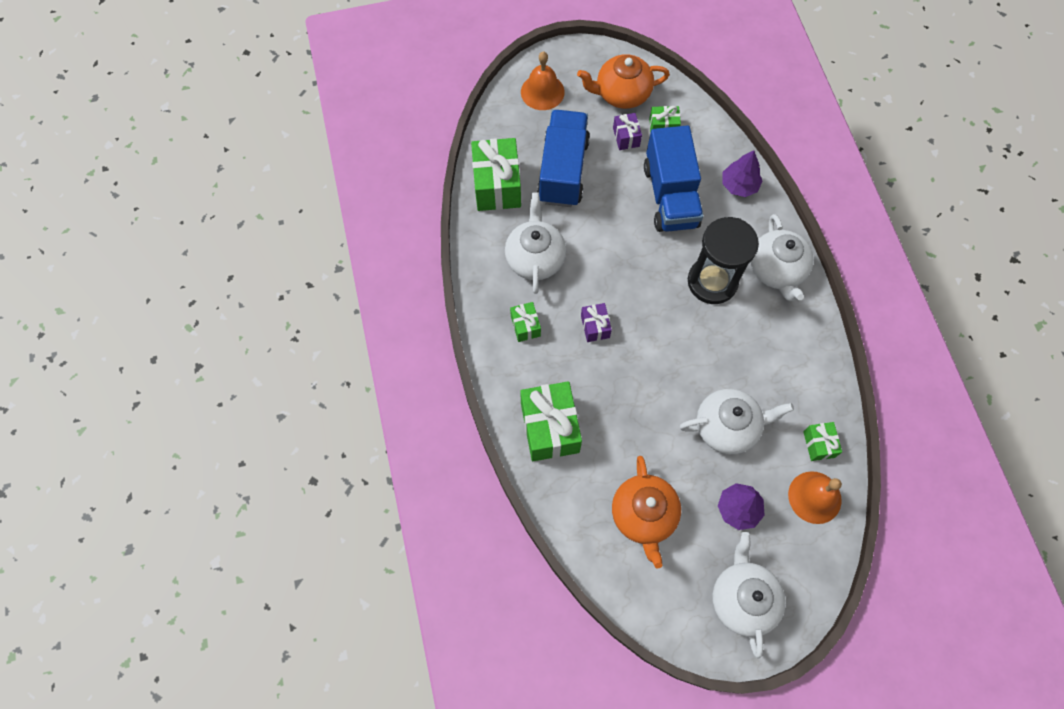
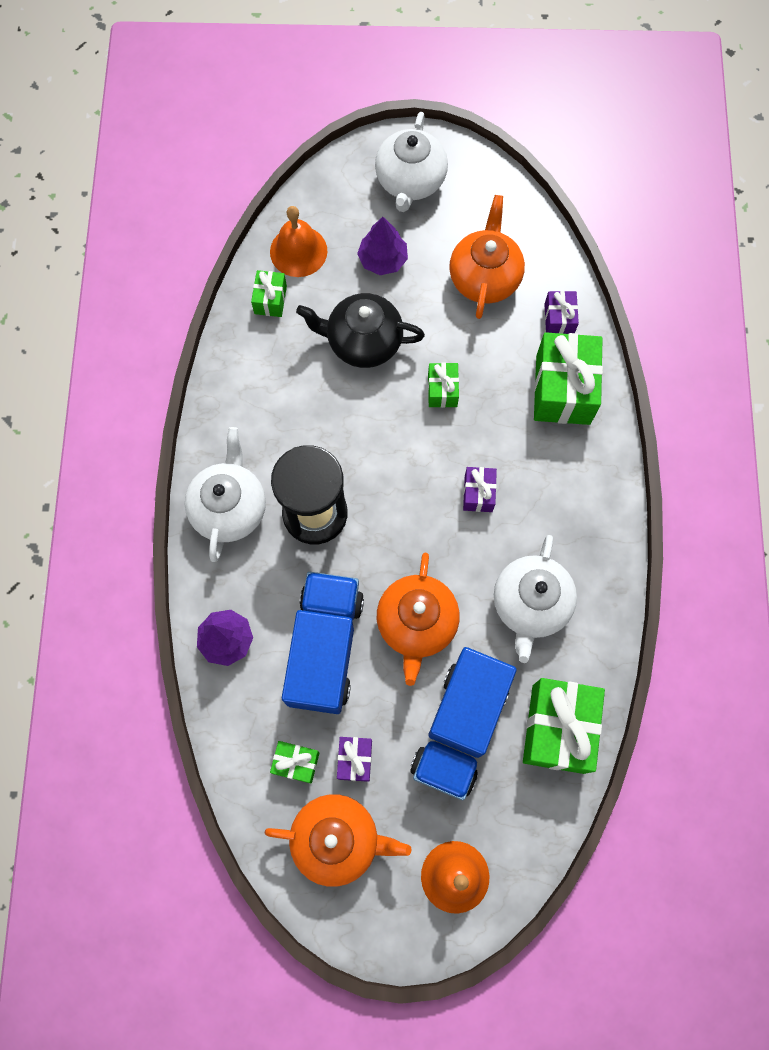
camera: 165 degrees left, 5 degrees up
(525, 326) = (563, 516): green gift -> green gift (442, 390)
(568, 491) = (559, 319): none -> purple gift
(612, 226) = (416, 623): none -> orange teapot
(727, 427) = (363, 342): white teapot -> black teapot

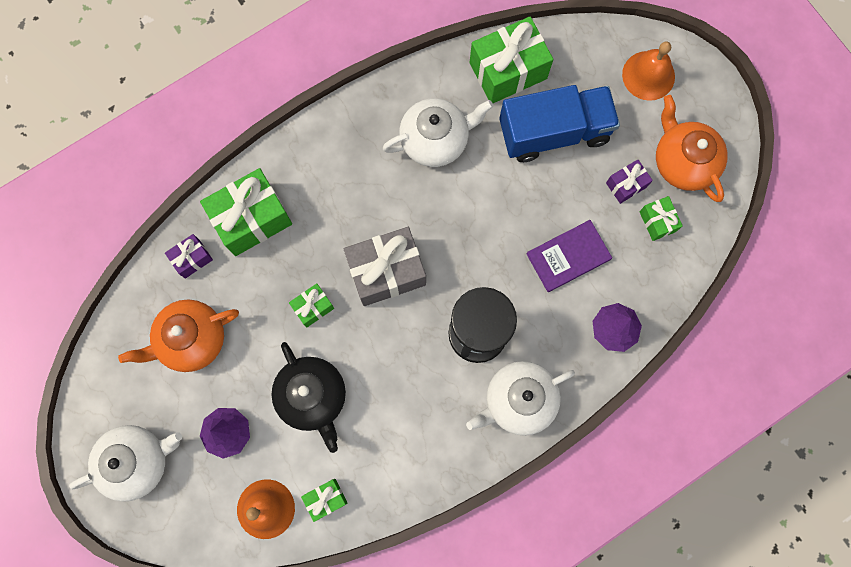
camera: 125 degrees left, 5 degrees up
(325, 648) = (568, 257): blue truck -> purple book
(416, 623) = (505, 206): orange teapot -> none
(430, 473) = (386, 272): none -> grey gift
(478, 493) = (378, 227): purple gift -> none

